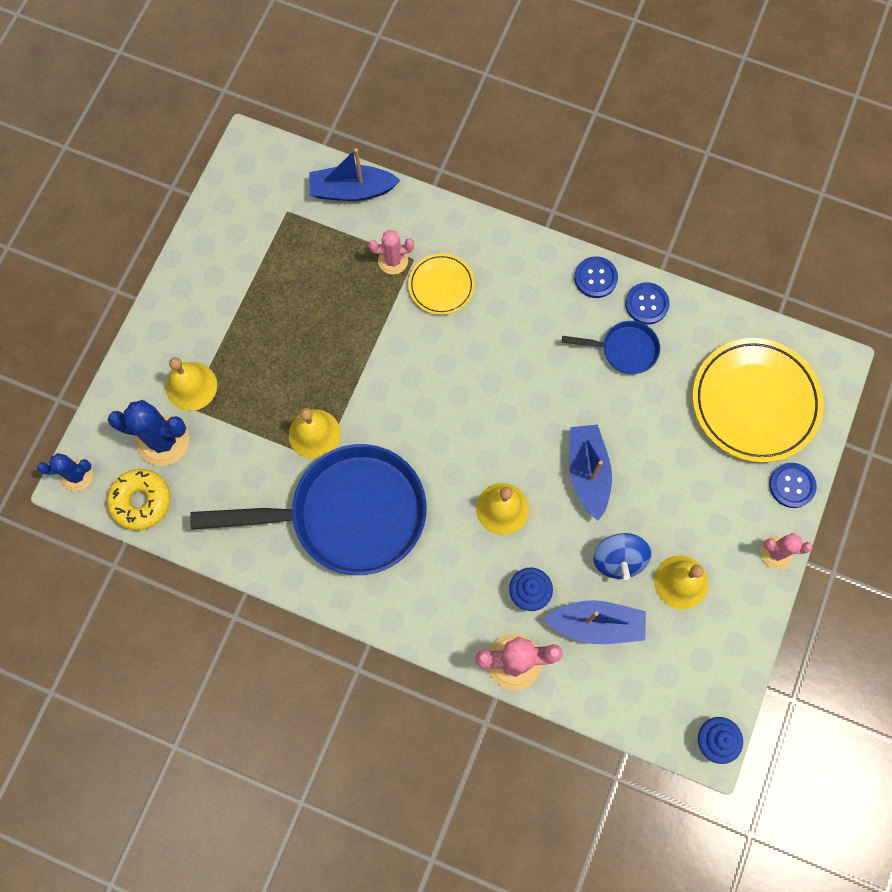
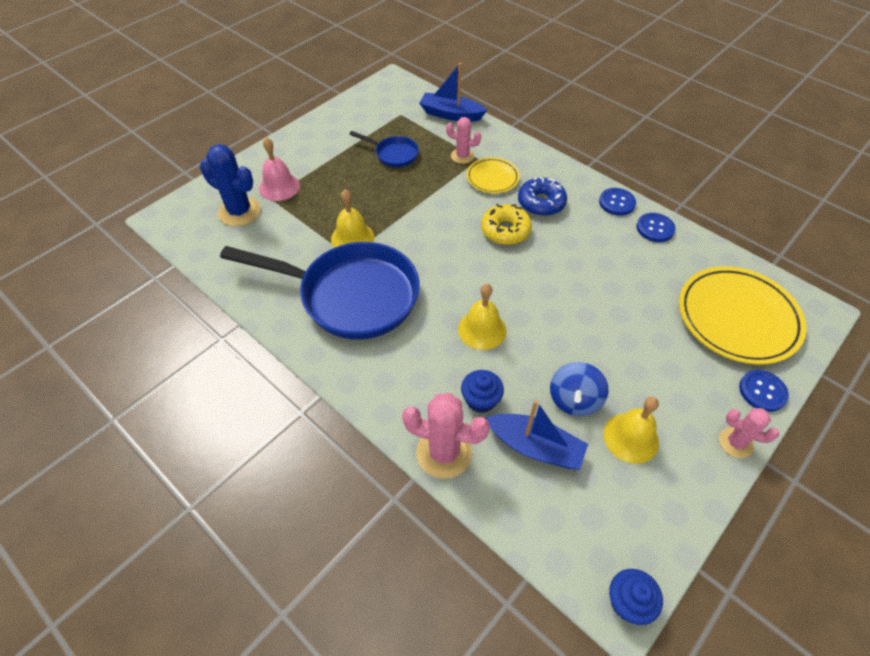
camera: 20 degrees right, 20 degrees down
(77, 475) = (166, 215): blue cactus -> none
(141, 501) = (200, 242): yellow donut -> yellow donut (505, 230)
(191, 386) = (279, 187): yellow bell -> pink bell
(510, 307) = (541, 203): none -> blue donut
(587, 473) = (567, 326): blue boat -> none
(624, 350) = (627, 252): blue pan -> blue pan (393, 154)

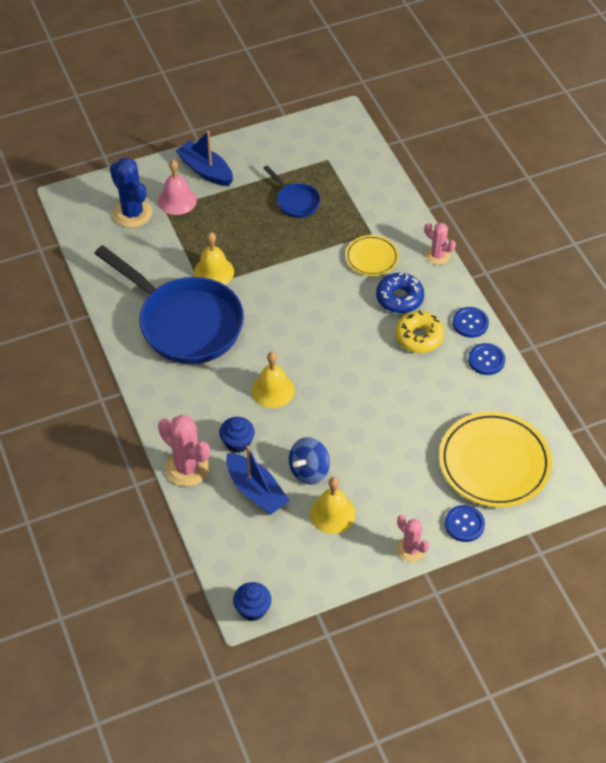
camera: 25 degrees right, 0 degrees up
(451, 114) = (376, 176): blue boat -> blue boat (205, 170)
(462, 156) = (358, 225): pink cactus -> pink cactus (437, 255)
(505, 230) = (349, 313): yellow donut -> yellow donut (419, 337)

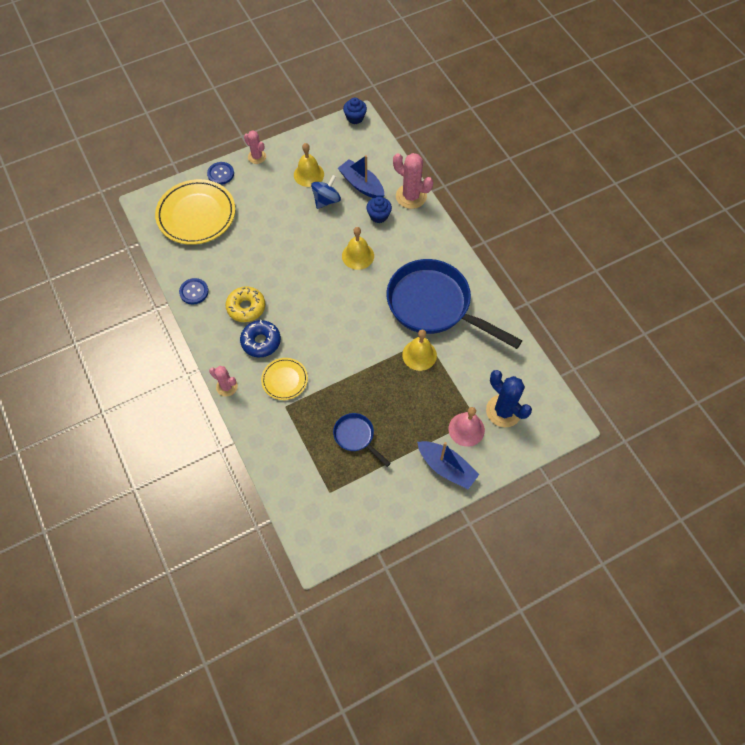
camera: 175 degrees right, 10 degrees up
(470, 323) = (204, 323): blue button -> none

